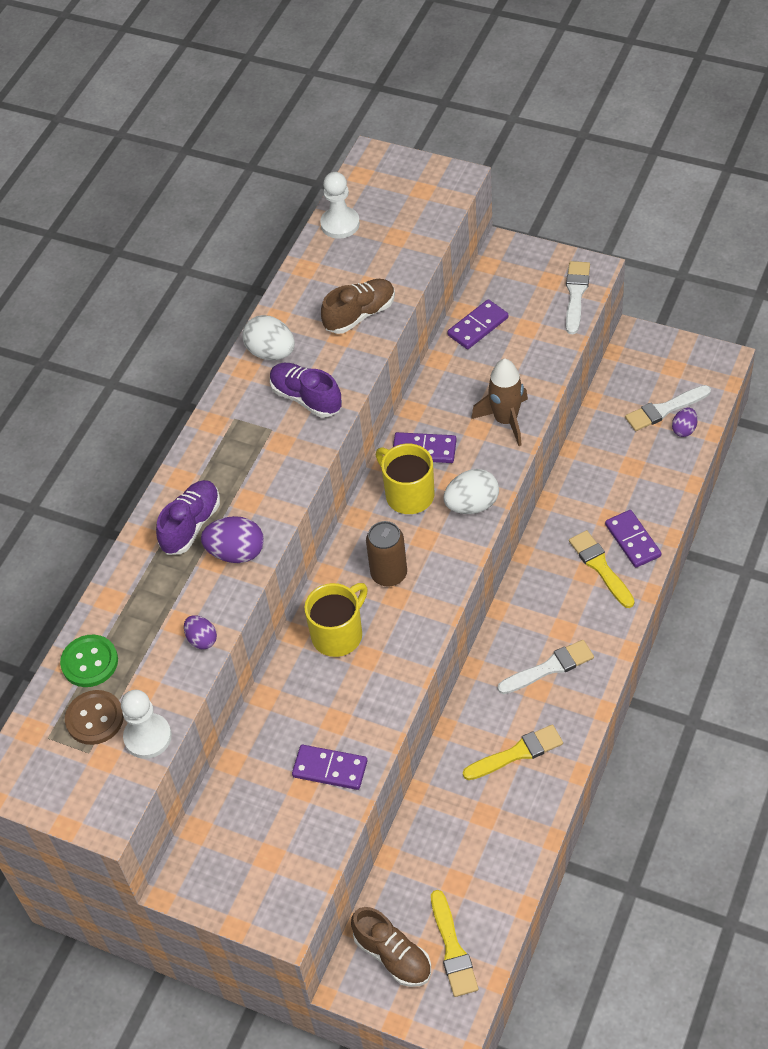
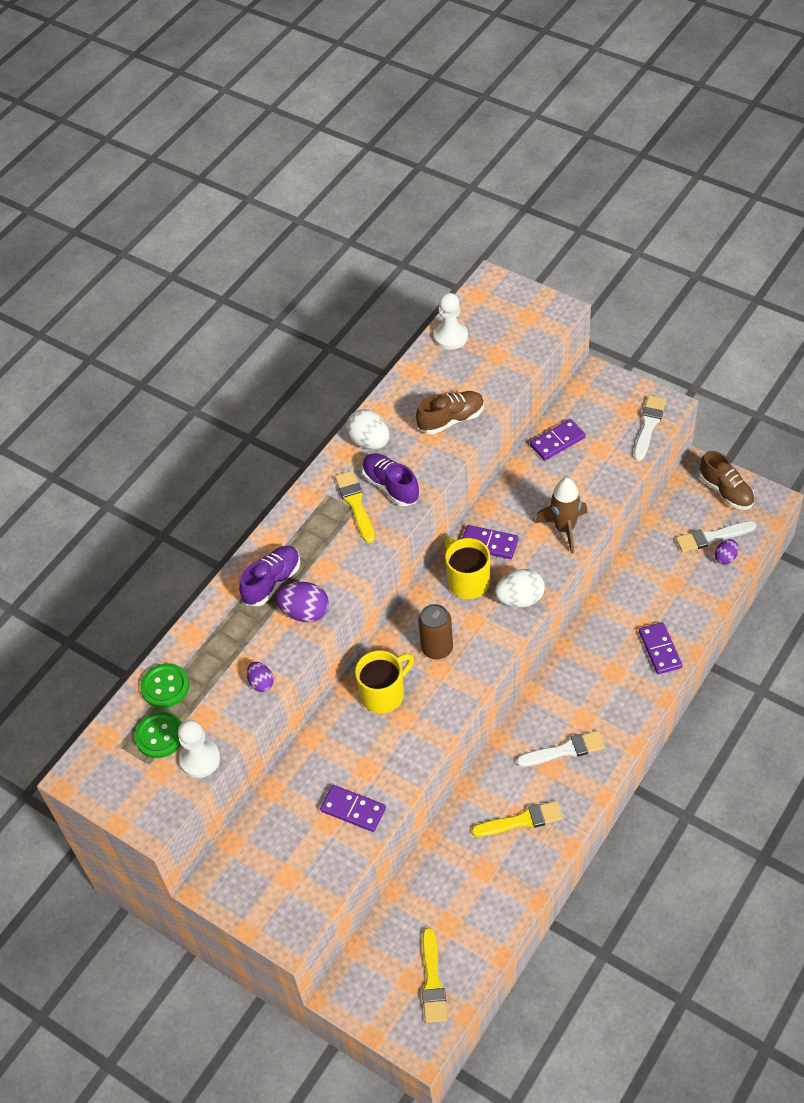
camera: 10 degrees right, 0 degrees up
(95, 718) = (160, 736): brown button -> green button
(393, 955) = (381, 977): brown shoe -> brown shoe (726, 491)
(600, 567) = (627, 668): yellow brush -> yellow brush (355, 504)

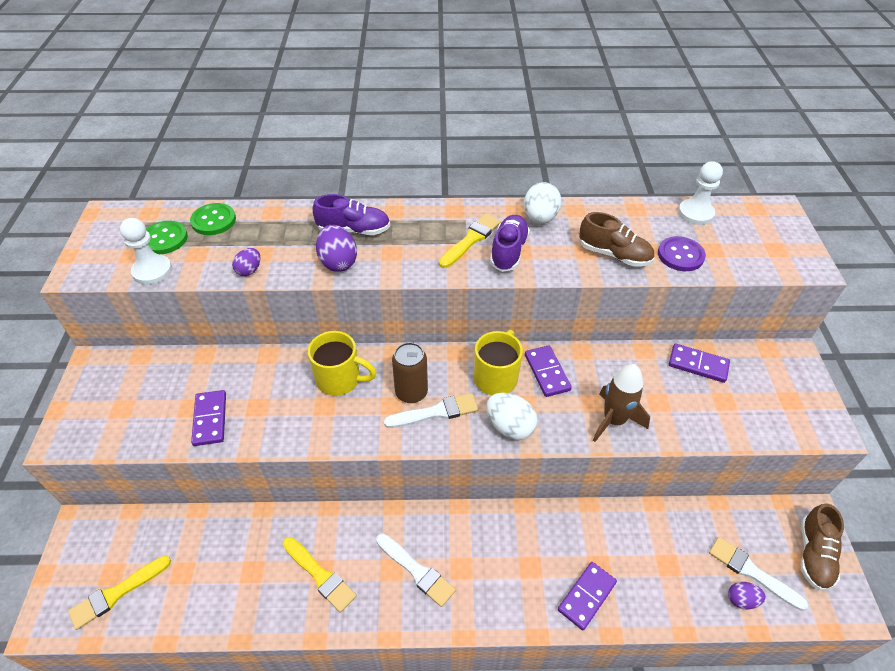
camera: 50 degrees right, 5 degrees down
(486, 379) = (680, 255): none -> purple button
(648, 425) = (792, 426): white brush -> white brush (436, 412)

